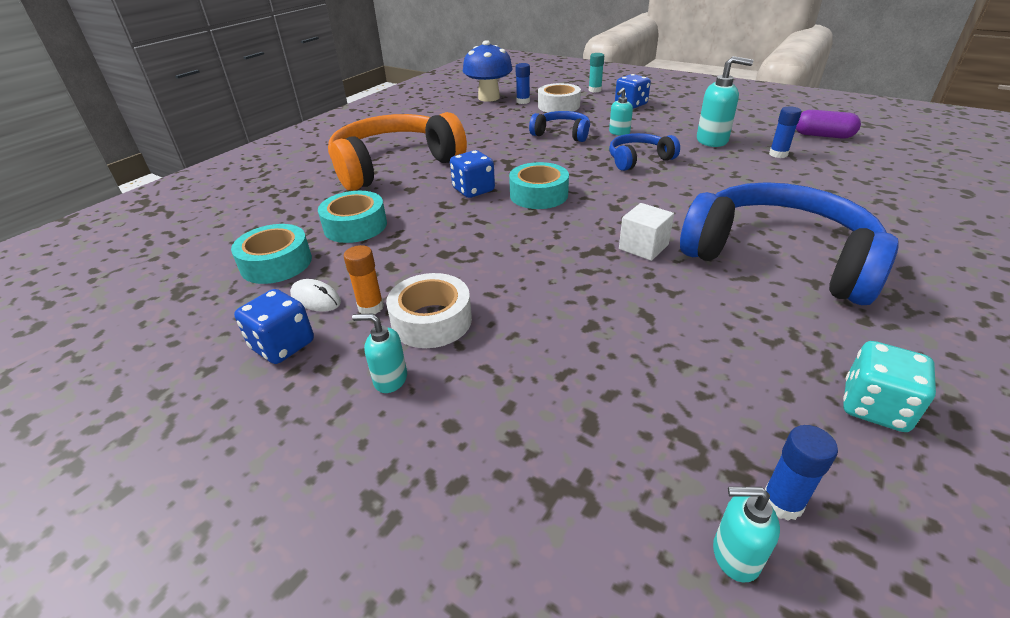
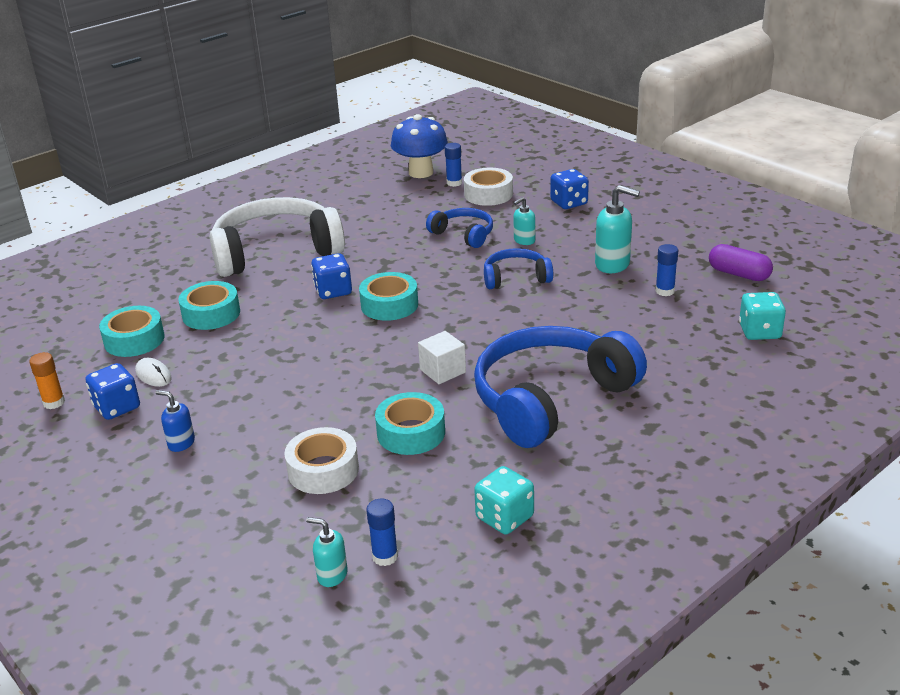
camera: 15 degrees right, 5 degrees down
(371, 307) = (191, 388): orange glue stick -> orange glue stick (54, 402)
(390, 379) = (181, 443): turquoise soap dispenser -> blue soap dispenser
(394, 165) = (276, 251): orange headphones -> white headphones
(431, 320) = (231, 406): white tape -> white tape (323, 470)
(595, 90) = (546, 175): turquoise glue stick -> none
(666, 318) = (411, 433): none -> turquoise tape
(778, 258) = (550, 399): blue headphones -> blue headphones turned 90 degrees counterclockwise
(895, 174) = (759, 332): none -> turquoise dice

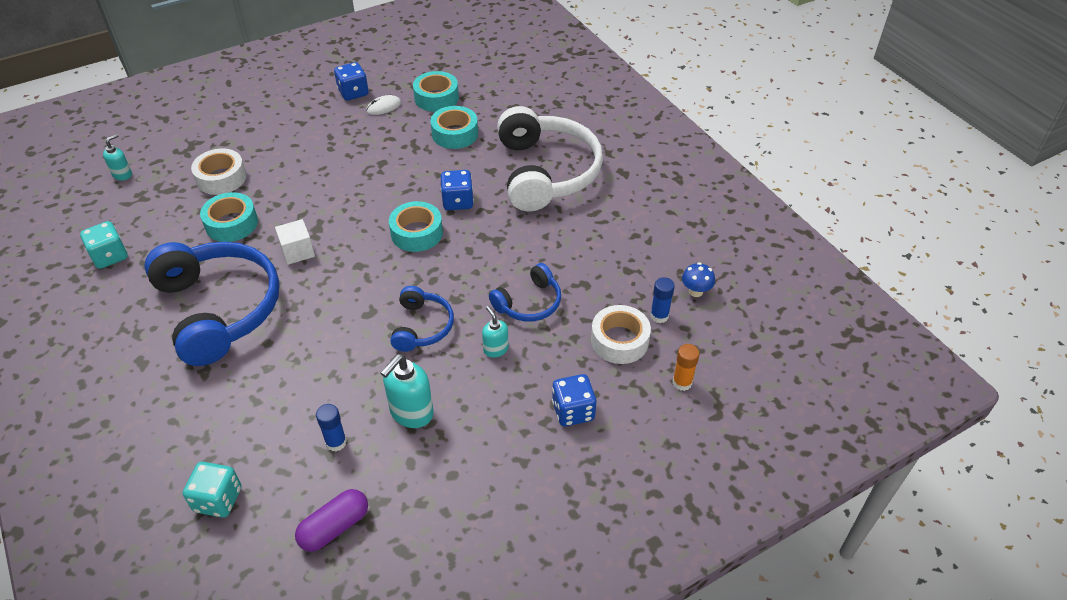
camera: 100 degrees right, 15 degrees up
(54, 402) = (375, 68): orange glue stick -> orange glue stick (682, 382)
(181, 443) = (294, 119): blue soap dispenser -> none
(385, 556) = (120, 197): blue glue stick -> none
(421, 172) = (695, 291): blue mushroom -> blue mushroom, size x0.49

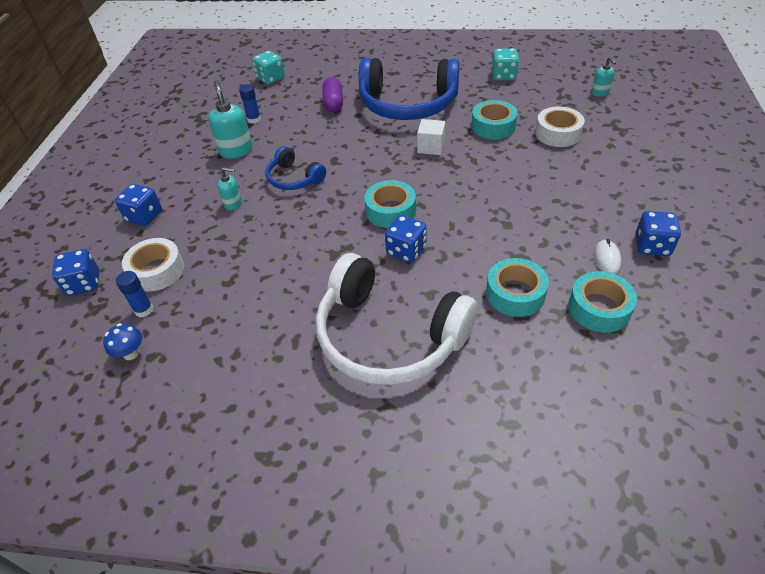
camera: 130 degrees right, 0 degrees up
(334, 527) = (207, 106): purple capsule -> purple capsule (333, 103)
(529, 303) = (249, 239): blue headphones -> none
(682, 382) = (84, 284): orange glue stick -> blue dice

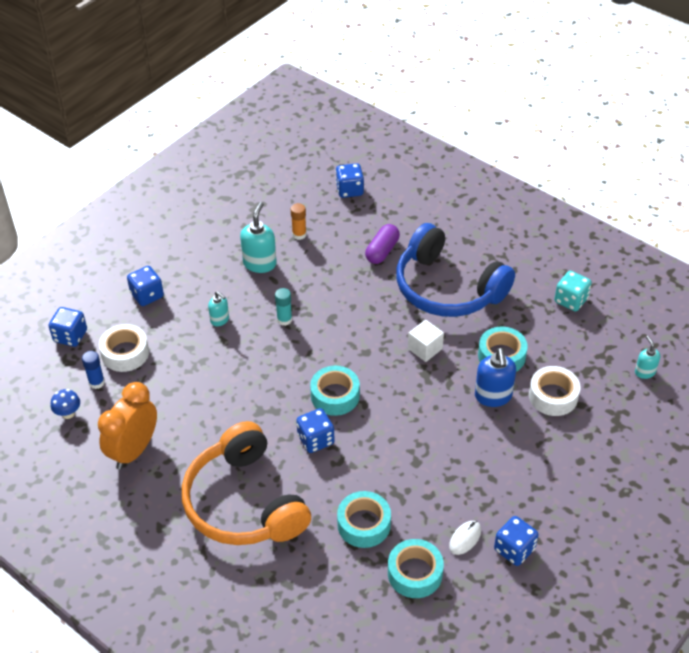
camera: 30 degrees right, 0 degrees up
(233, 350) = (134, 451): none -> orange clock
(254, 119) = (299, 234): blue glue stick -> orange glue stick
(270, 78) = (349, 190): turquoise dice -> blue dice
(294, 178) = (284, 320): blue headphones -> turquoise glue stick
(388, 336) = (244, 502): white headphones -> orange headphones
(516, 153) = (493, 396): none -> blue soap dispenser
(600, 93) = (644, 372): turquoise soap dispenser -> turquoise soap dispenser turned 150 degrees clockwise

